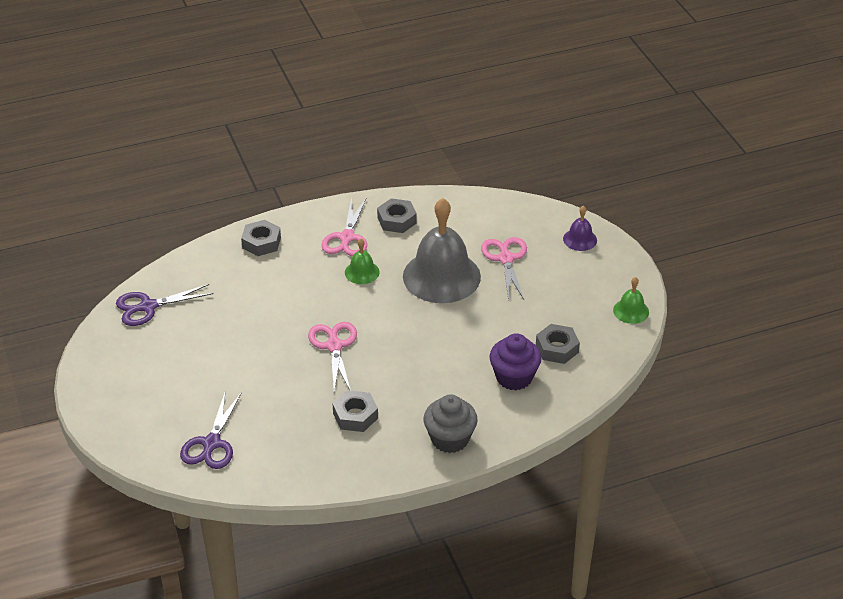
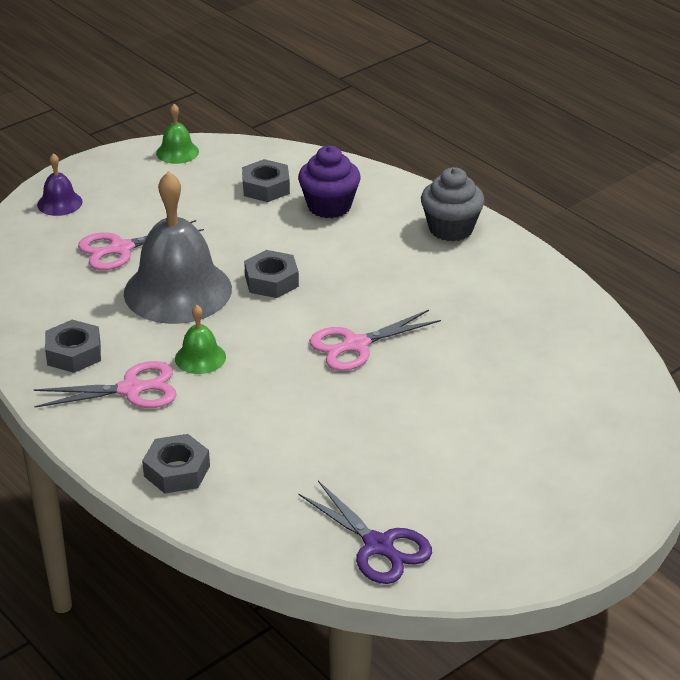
camera: 110 degrees left, 5 degrees down
(211, 444) = (586, 397): purple scissors -> none
(355, 416) = (461, 299): grey nut -> grey nut (271, 281)

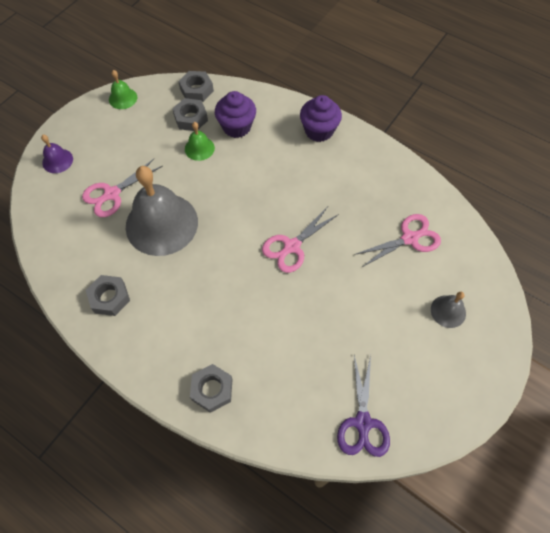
camera: 15 degrees left, 25 degrees up
(132, 389) = (159, 321): pink scissors -> pink scissors (410, 238)
(200, 357) = (195, 281): green bell -> green bell (199, 148)
(271, 281) = (220, 201): grey nut -> grey nut (196, 90)
(379, 546) = (363, 423): purple scissors -> purple scissors turned 60 degrees clockwise
(451, 229) = (319, 131): grey cupcake -> purple cupcake
(562, 453) = (448, 311): none -> grey bell

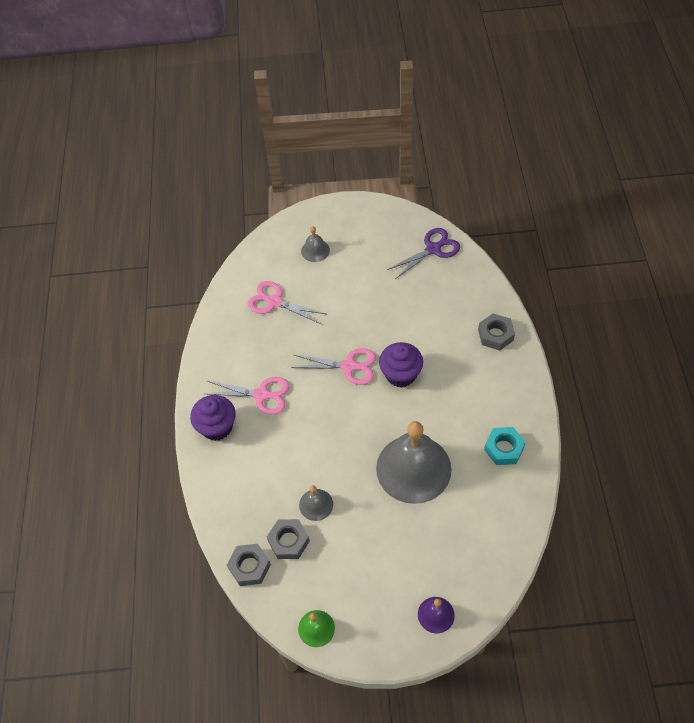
camera: 125 degrees left, 5 degrees down
(109, 298) = (504, 448): grey nut -> turquoise nut
(111, 194) = (424, 532): pink scissors -> pink scissors (262, 395)
(199, 148) = (316, 504): green bell -> grey bell
(236, 127) = (266, 494): purple cupcake -> purple cupcake (400, 374)

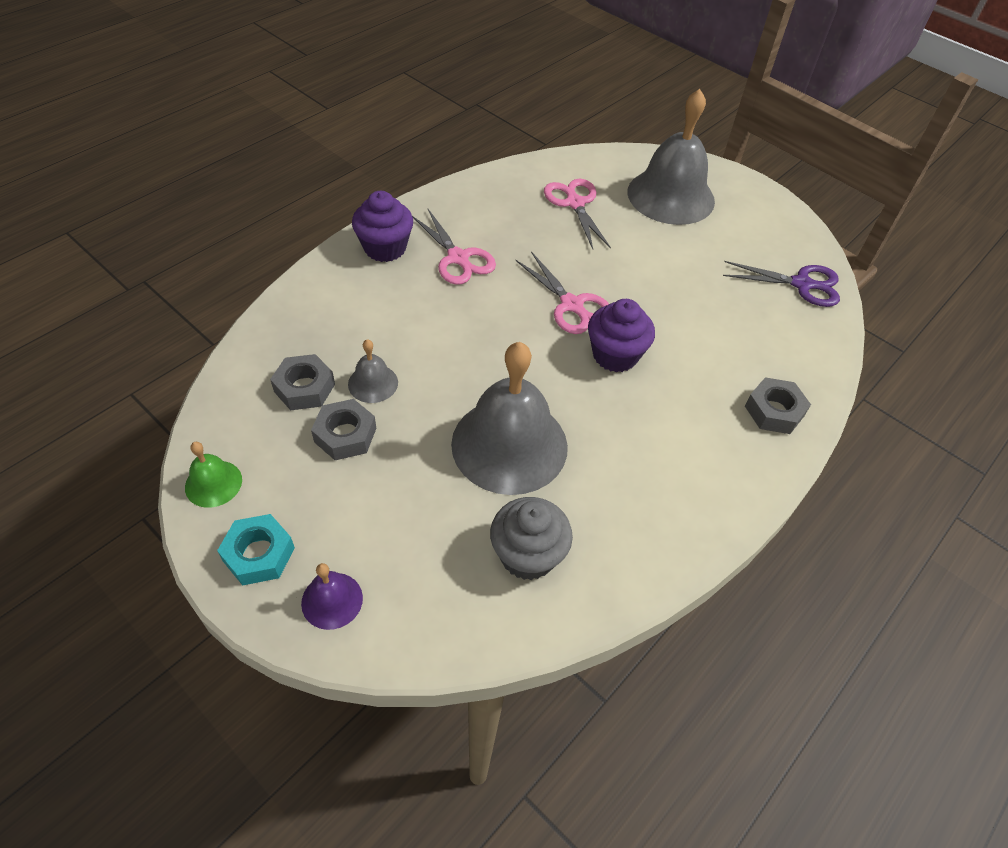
camera: 40 degrees right, 5 degrees down
(249, 567) = (243, 374): grey nut -> grey nut (345, 435)
(315, 250) = (671, 196): grey bell -> grey bell, size x2.23
(482, 509) = (527, 555): none -> grey cupcake
(504, 448) = (635, 522): turquoise nut -> turquoise nut (259, 554)

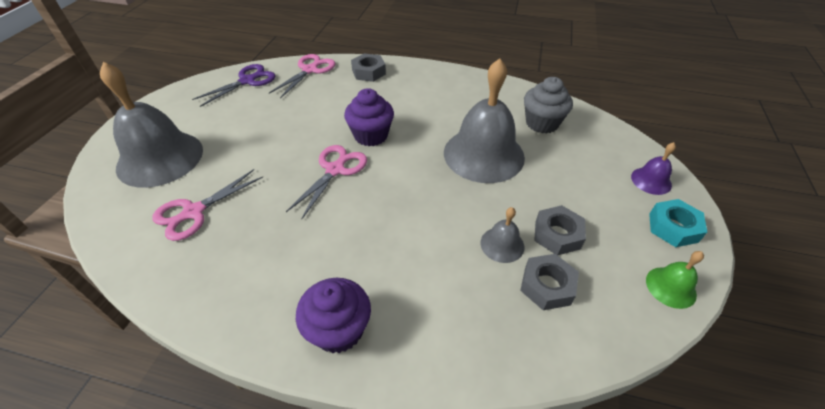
camera: 115 degrees left, 5 degrees down
(458, 258) = (320, 260): pink scissors -> pink scissors (310, 70)
(802, 284) = (248, 81): purple scissors -> purple scissors turned 60 degrees clockwise

